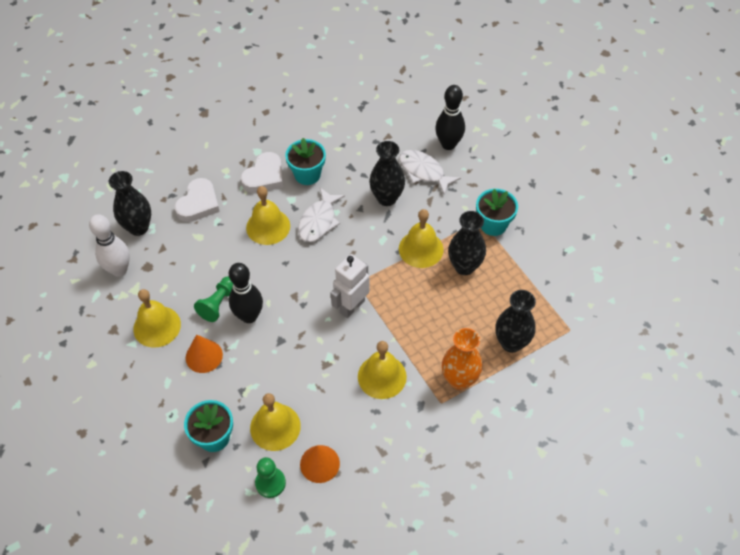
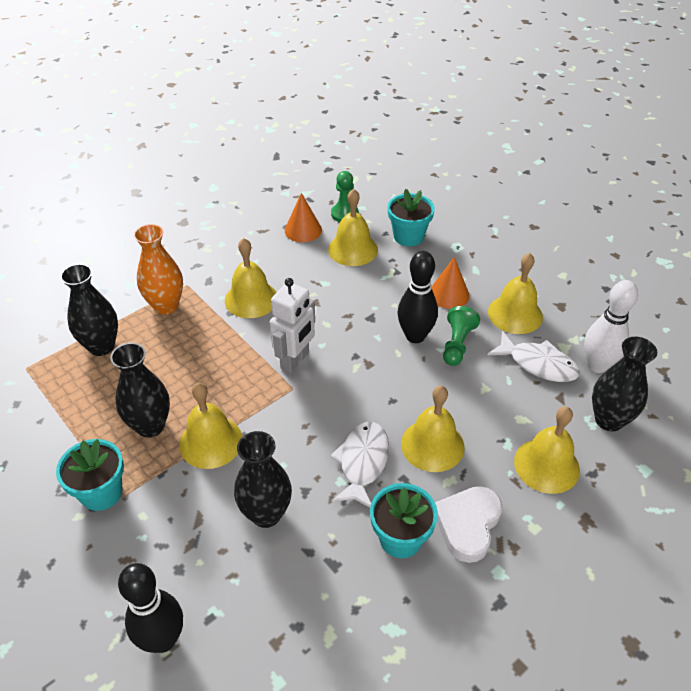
camera: 170 degrees right, 10 degrees down
(198, 203) = (546, 465): white heart -> yellow bell
(424, 172) = (207, 572): white fish -> white fish (538, 364)

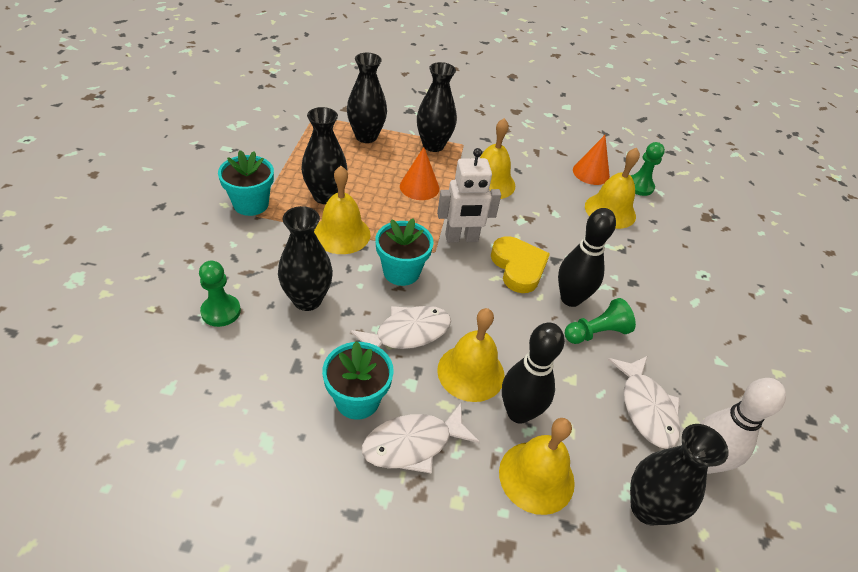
camera: 45 degrees right, 0 degrees up
(163, 639) = (160, 301): black bowling pin -> black bowling pin (518, 412)
(166, 306) = (433, 145): orange vase -> black vase
(221, 592) = (221, 311): none -> green pawn
(358, 345) = (518, 267): none -> yellow heart
(408, 236) = (670, 237): turquoise flower pot -> turquoise flower pot (401, 272)
(449, 294) = (643, 297): orange cone -> orange cone (419, 187)
(468, 525) = (413, 444): white heart -> white fish
(515, 314) = (682, 358): yellow bell -> none

